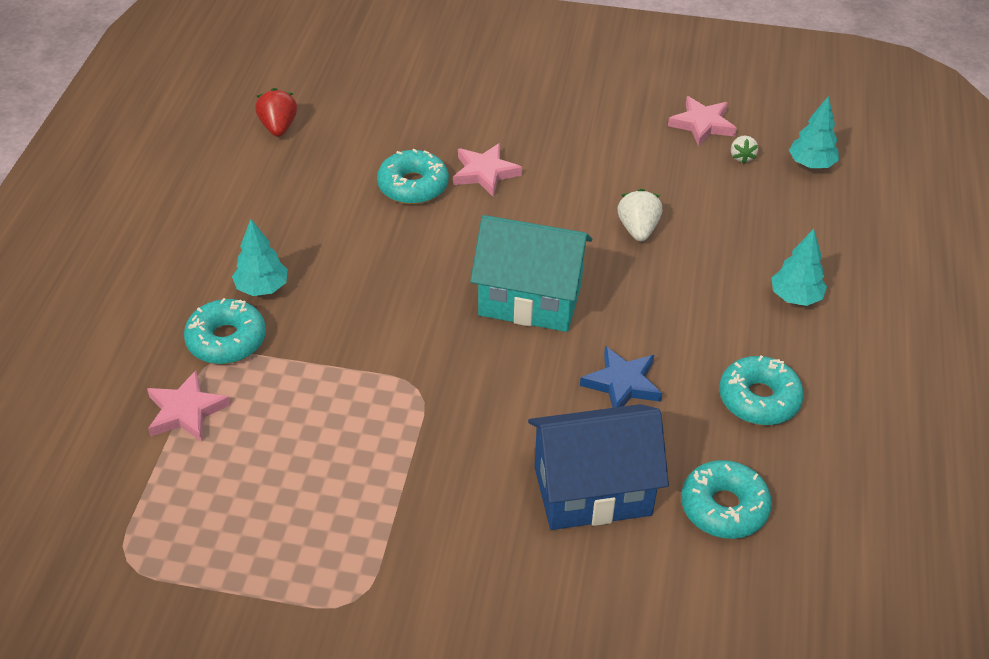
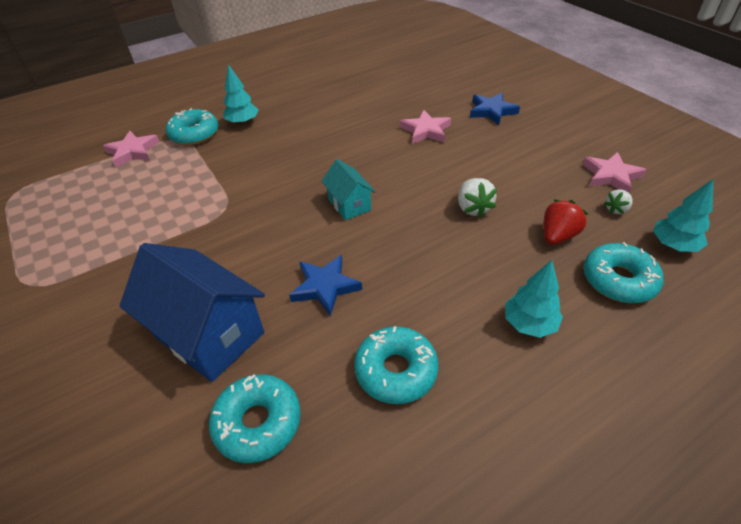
camera: 50 degrees right, 0 degrees up
(278, 127) = (359, 65): red strawberry -> red strawberry (557, 236)
(413, 186) = (379, 117): turquoise donut -> turquoise donut (618, 280)
(517, 110) = (492, 111): none -> blue star
(530, 299) = (349, 204): turquoise house -> turquoise house, size x0.53
(638, 229) = (473, 208): white strawberry -> white strawberry turned 120 degrees clockwise

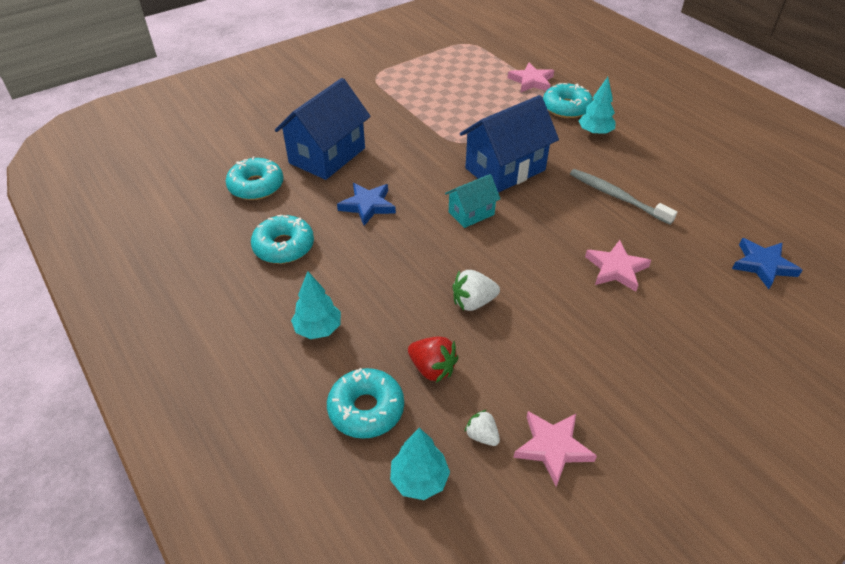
camera: 85 degrees right, 0 degrees up
(283, 179) = (505, 169): none -> blue house
(338, 121) = (617, 197): none -> grey toothbrush
(492, 111) = (684, 336): blue star -> blue star (763, 265)

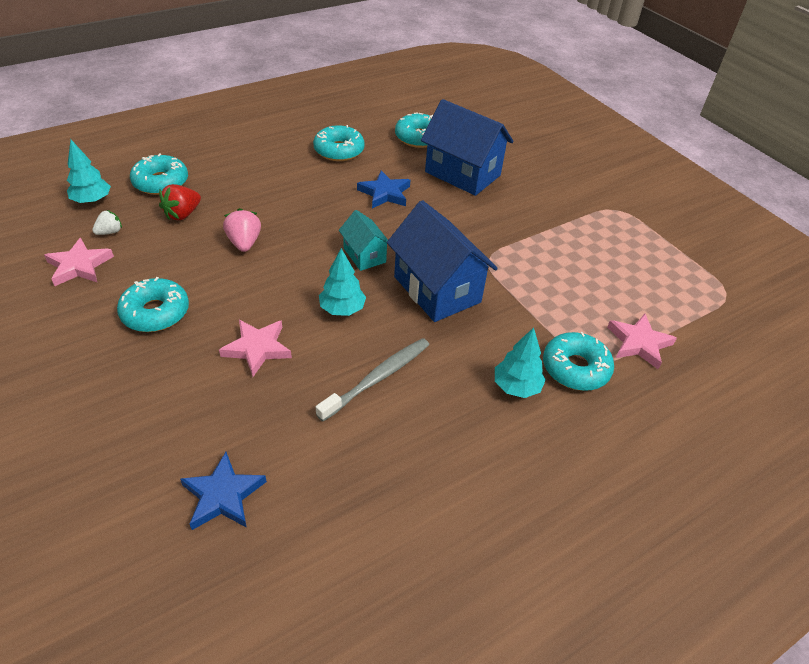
camera: 90 degrees right, 0 degrees up
(318, 329) = (244, 164): turquoise tree -> turquoise tree (342, 309)
(473, 302) = (244, 243): white strawberry -> pink strawberry
(600, 352) = (155, 312): none -> turquoise donut

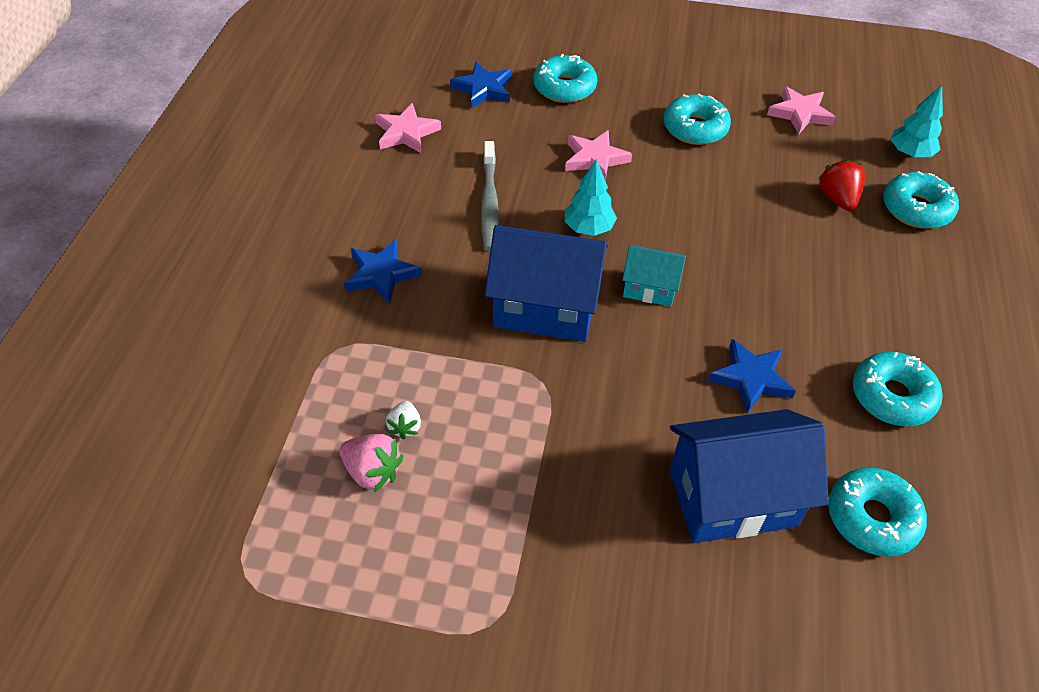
camera: 135 degrees right, 5 degrees up
(110, 232) = (842, 145): white strawberry -> white strawberry (405, 427)
(244, 243) = (749, 217): pink strawberry -> pink strawberry (372, 472)
(516, 387) = (381, 274): turquoise tree -> blue star
(575, 368) = (347, 329): turquoise donut -> turquoise donut (564, 88)
(639, 343) = (306, 405): pink star -> pink star (406, 133)

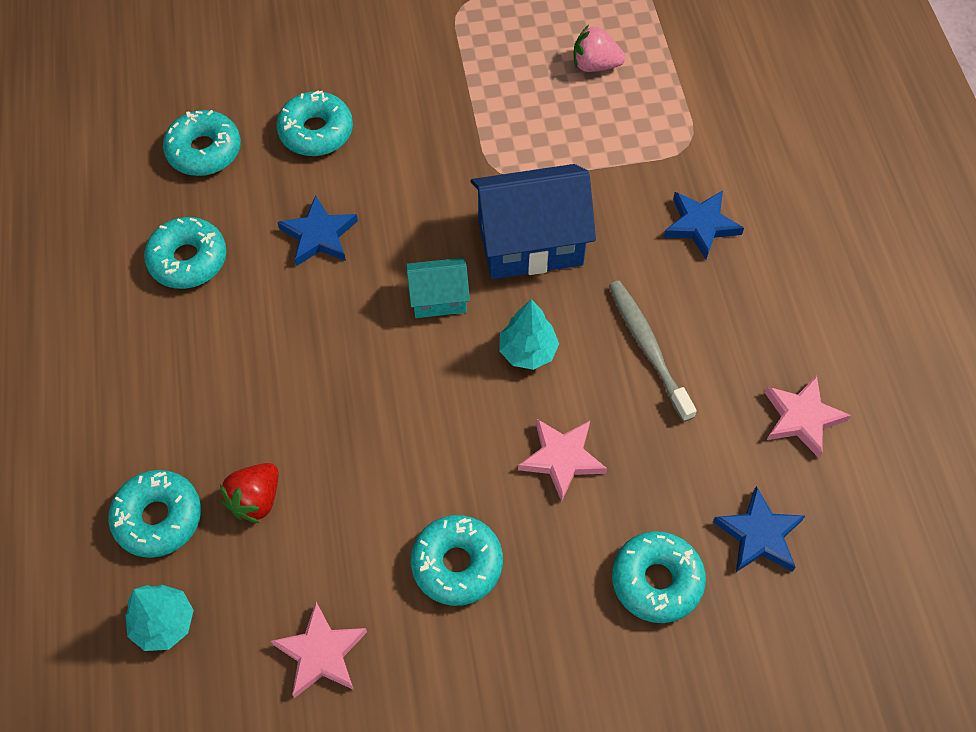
camera: 160 degrees right, 10 degrees up
(405, 427) = (591, 102): white strawberry -> none
(732, 497) = (316, 132): blue house -> turquoise donut
(837, 199) = (256, 500): red strawberry -> red strawberry turned 60 degrees clockwise

